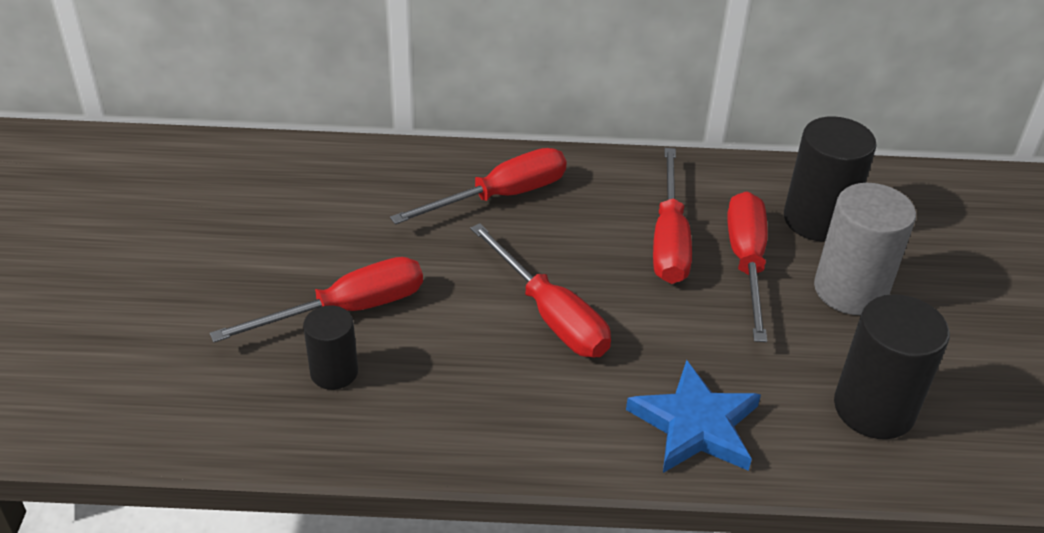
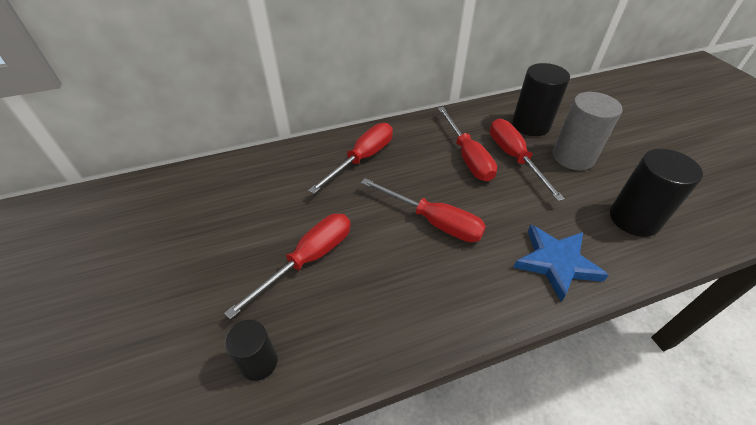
camera: 20 degrees left, 5 degrees up
(334, 372) = (323, 308): black cylinder -> black cylinder (259, 362)

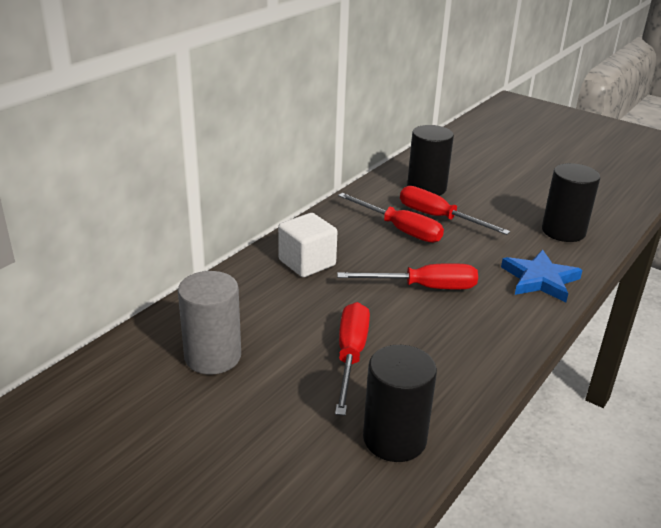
camera: 35 degrees left, 15 degrees down
(259, 362) = (394, 439): black cylinder -> black cylinder, size x1.68
(362, 159) = (307, 263): red screwdriver -> white cube
(573, 157) = (483, 202): grey cylinder -> grey cylinder (212, 356)

